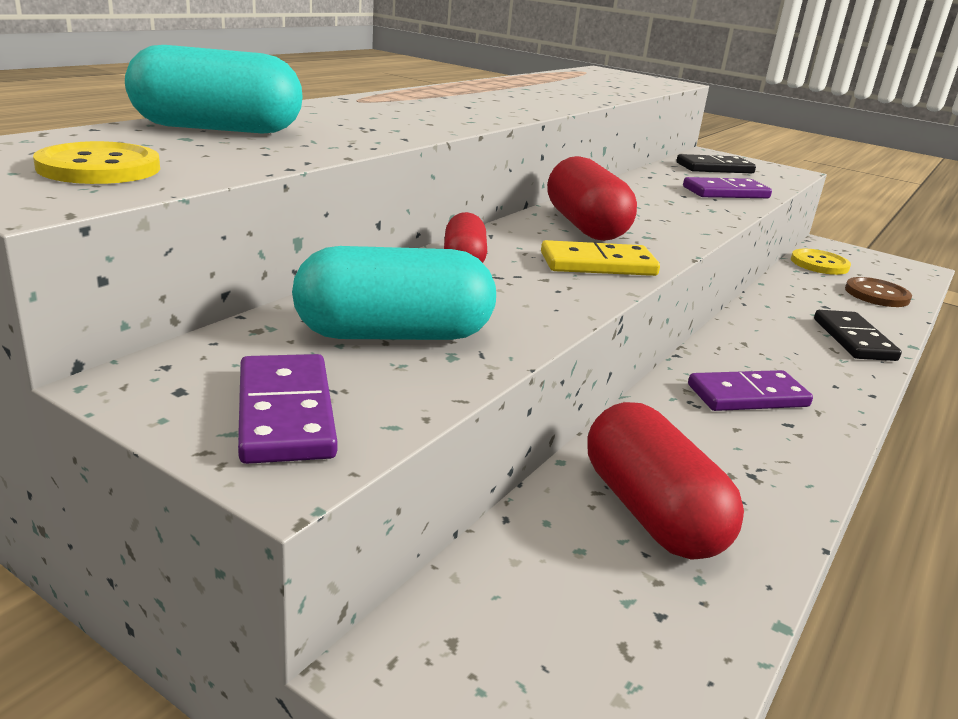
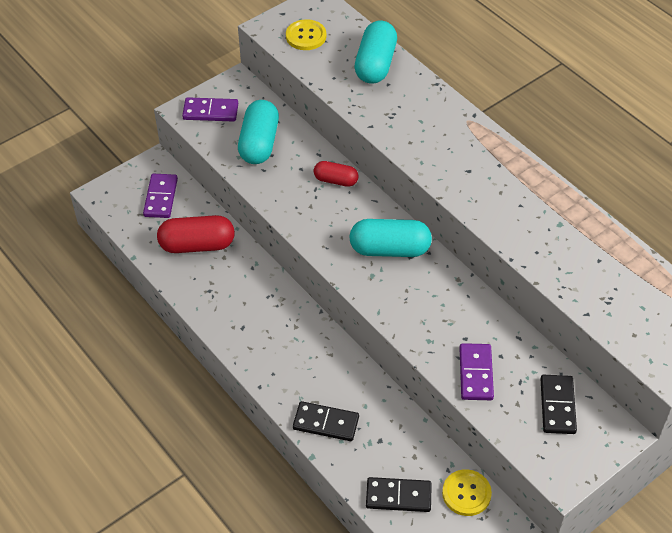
camera: 110 degrees right, 25 degrees up
(585, 226) = (389, 249): red capsule -> turquoise capsule
(598, 264) = (327, 234): yellow domino -> none
(748, 396) = (271, 323): purple domino -> purple domino (160, 197)
(877, 294) = (398, 496): brown button -> black domino

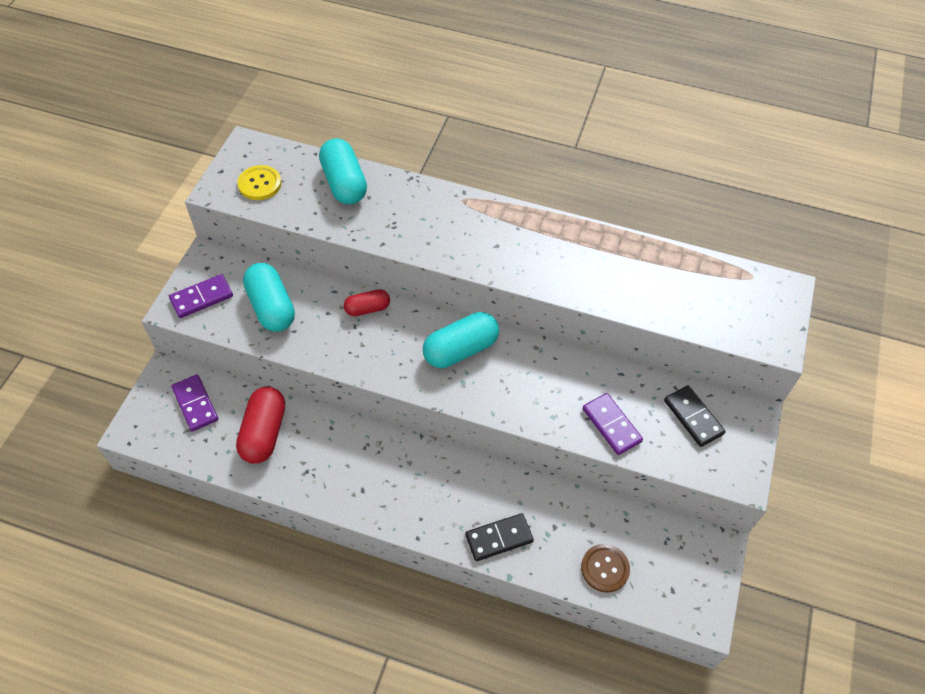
camera: 35 degrees left, 5 degrees up
(197, 245) = (264, 433): red capsule -> red capsule turned 45 degrees counterclockwise
(398, 496) = (605, 568): black domino -> brown button
(466, 493) = (655, 532): yellow button -> none

